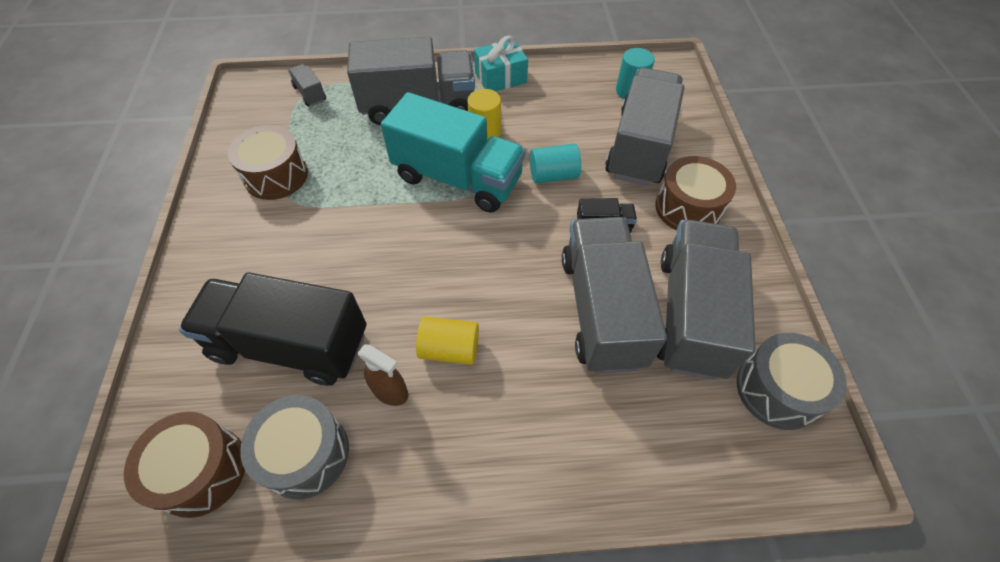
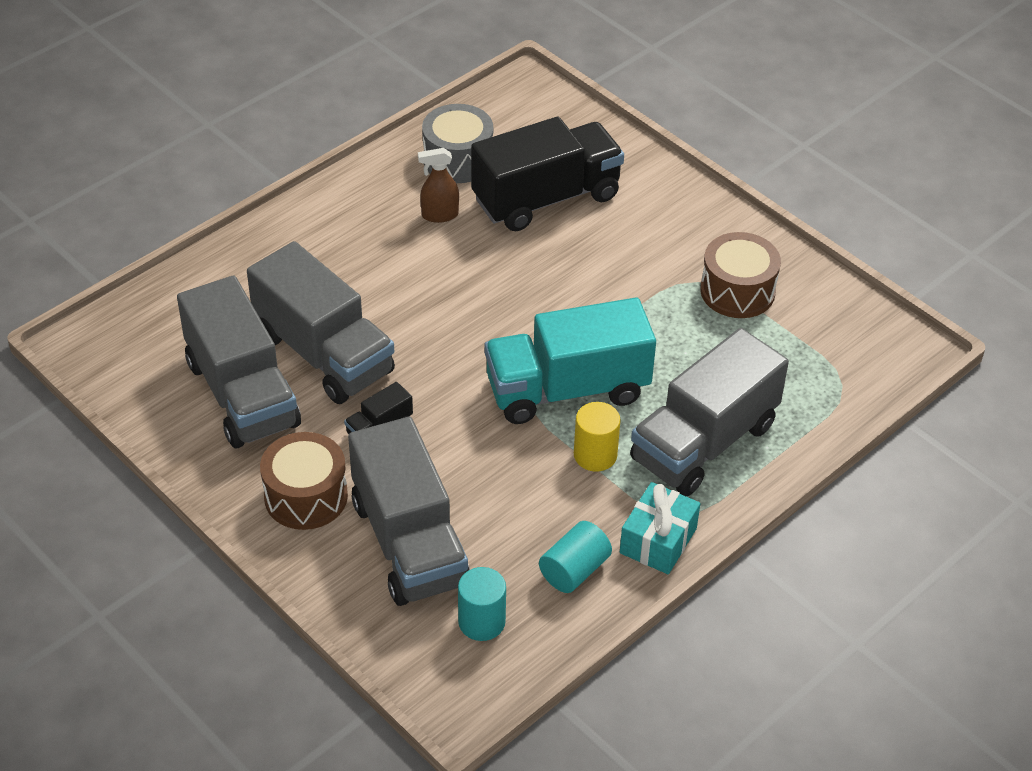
camera: 140 degrees right, 10 degrees down
(201, 470) = (513, 120): brown drum -> none
(310, 94) = (836, 384): grey truck -> none
(449, 349) = (423, 260): yellow cylinder -> none
(553, 175) = (475, 450): turquoise cylinder -> turquoise cylinder (574, 570)
(777, 390) = (137, 375): grey drum -> none

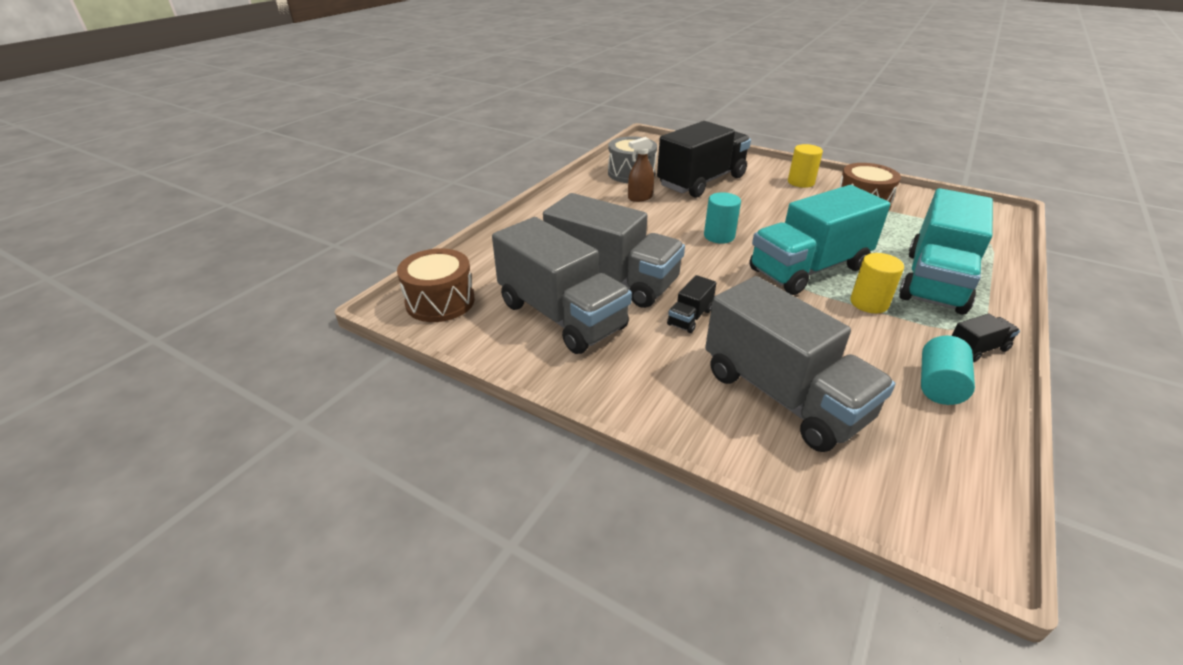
camera: 15 degrees left, 10 degrees down
(306, 496) = (664, 378): brown drum -> brown drum (440, 301)
(481, 622) = (906, 448): turquoise cylinder -> turquoise cylinder (719, 236)
(658, 540) = (977, 349): turquoise gift -> black truck
(687, 229) = (801, 182): none -> yellow cylinder
(704, 442) = (934, 281): grey truck -> turquoise truck

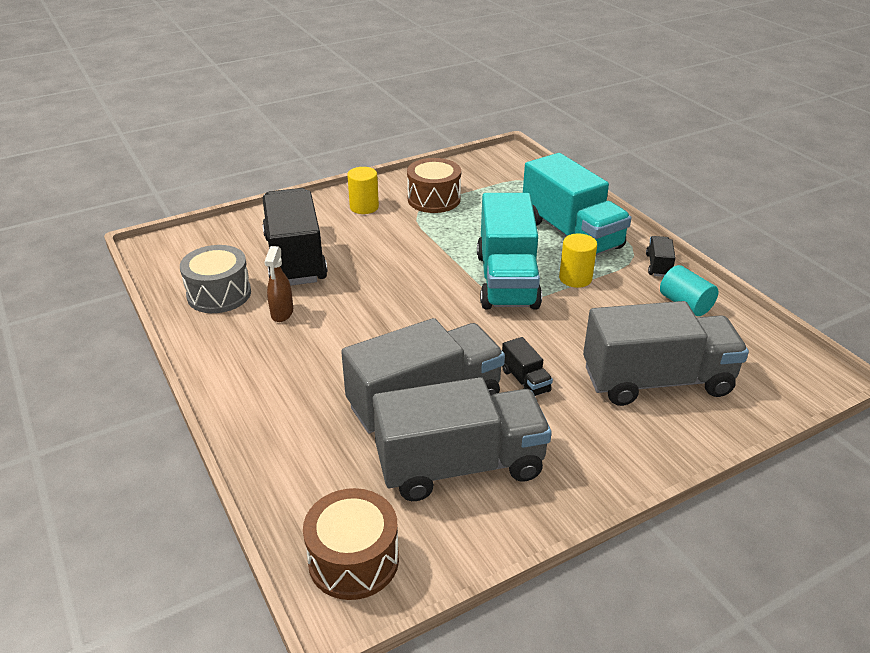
camera: 60 degrees left, 0 degrees up
(719, 236) = (410, 300): turquoise cylinder -> none

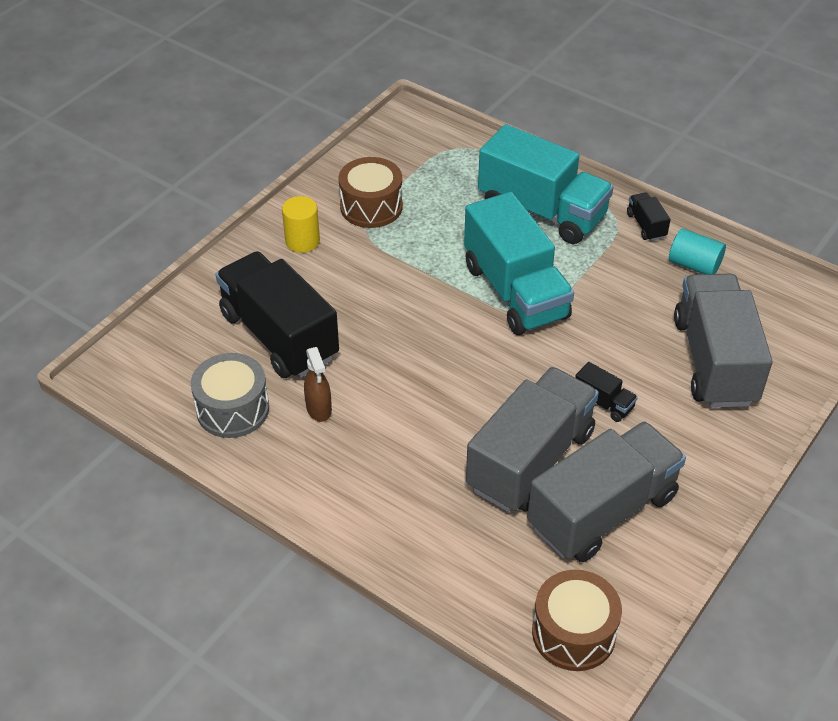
camera: 25 degrees left, 10 degrees up
(575, 278) = (578, 267): yellow cylinder -> none
(657, 381) = (714, 361): grey truck -> grey truck turned 60 degrees counterclockwise

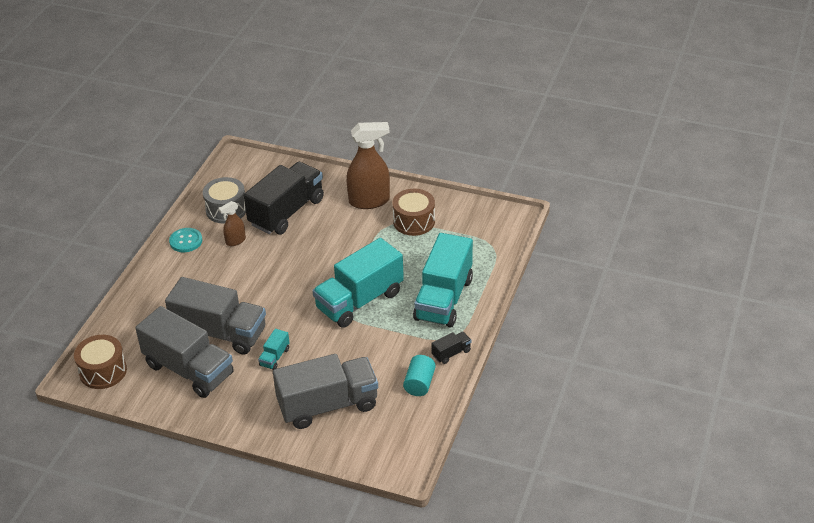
camera: 75 degrees right, 5 degrees down
(287, 475) = (186, 241): none -> turquoise button
(302, 241) = (369, 201): yellow cylinder -> brown spray bottle
(603, 403) = (274, 357): black truck -> turquoise truck

